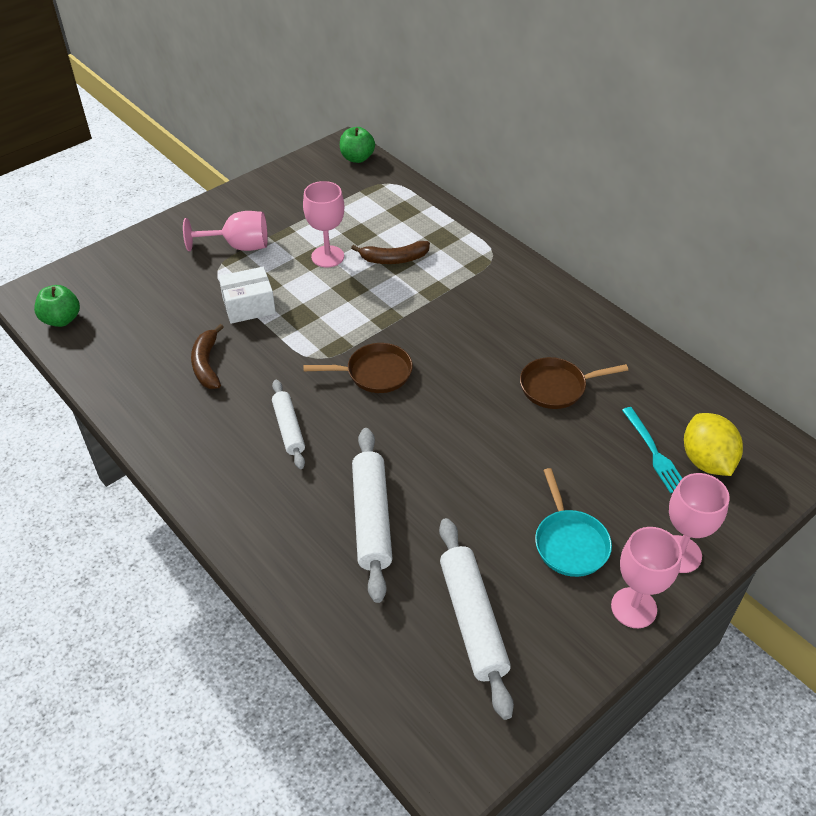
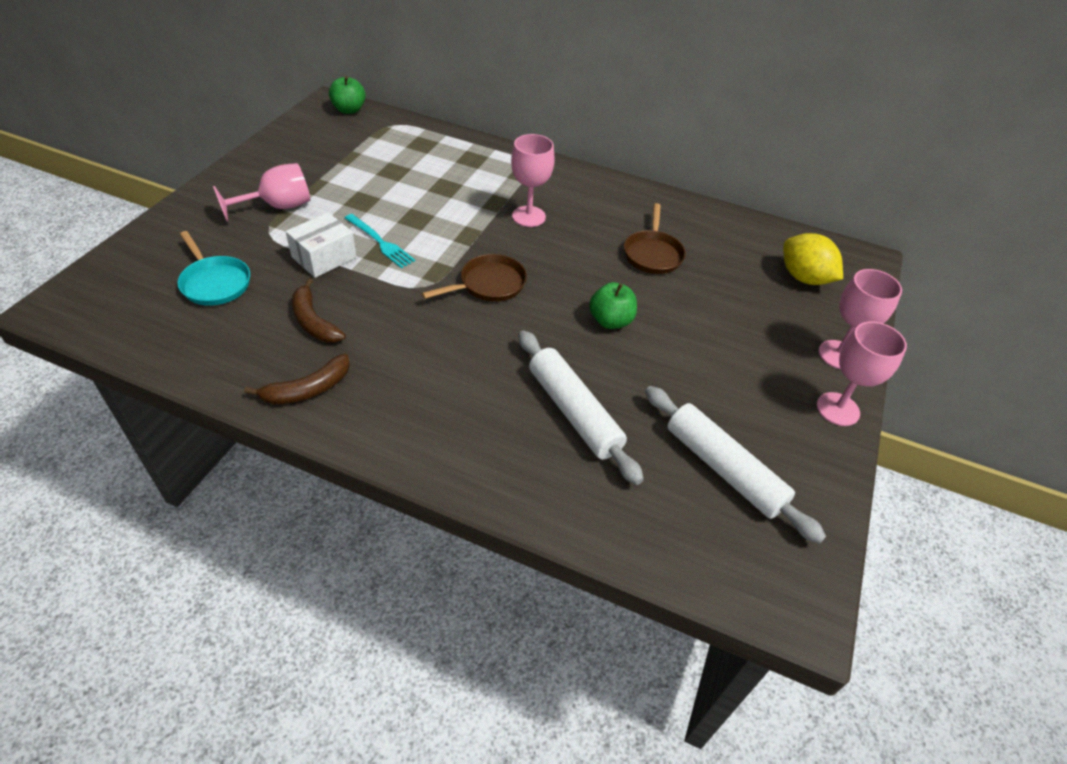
camera: 30 degrees left, 0 degrees up
(61, 319) = (113, 322): green apple -> green apple (610, 321)
(289, 428) = (439, 356): white rolling pin -> none
(327, 256) = (375, 196): pink goblet -> pink goblet (528, 216)
(394, 259) = (441, 185): brown banana -> brown banana (308, 389)
(557, 387) = (653, 254): brown pan -> brown pan turned 45 degrees counterclockwise
(569, 542) = (752, 374): turquoise pan -> turquoise pan (214, 282)
(654, 453) = (763, 283): turquoise fork -> turquoise fork (381, 243)

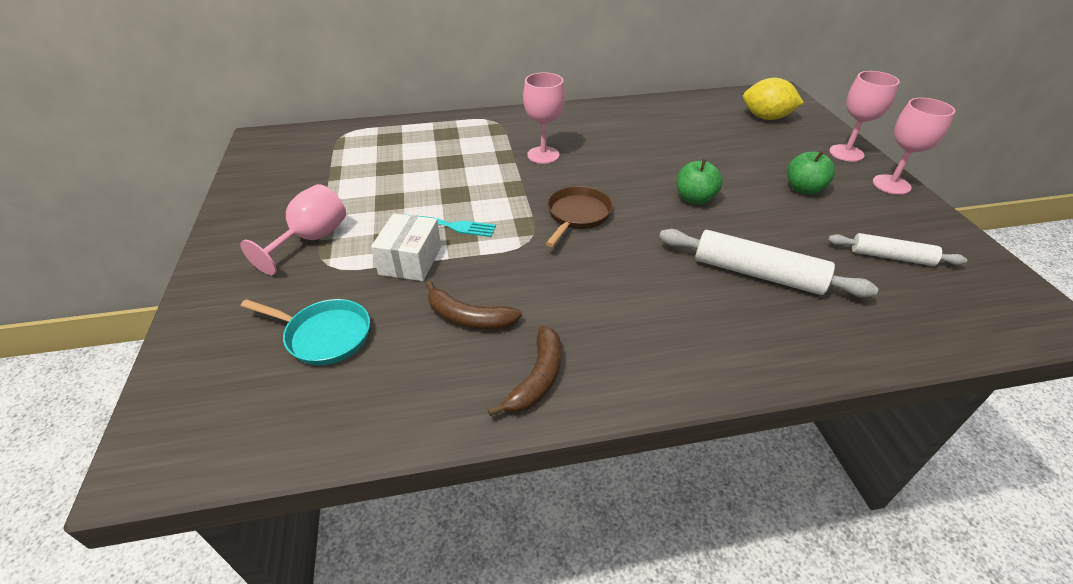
camera: 30 degrees left, 5 degrees down
(349, 110) = (287, 137): green apple -> green apple (803, 189)
(653, 254) = (660, 143): brown pan -> none
(724, 469) = (891, 257): white rolling pin -> white rolling pin, size x0.62

